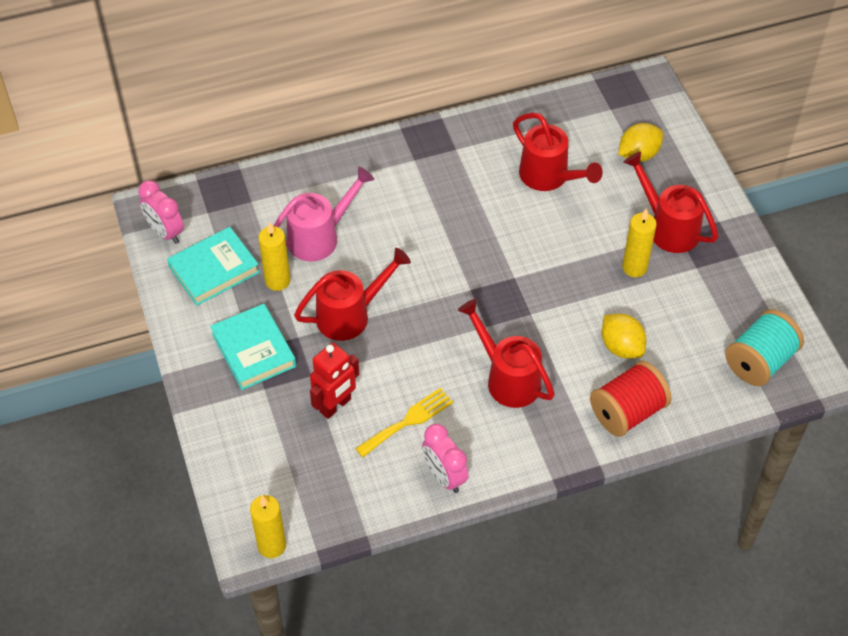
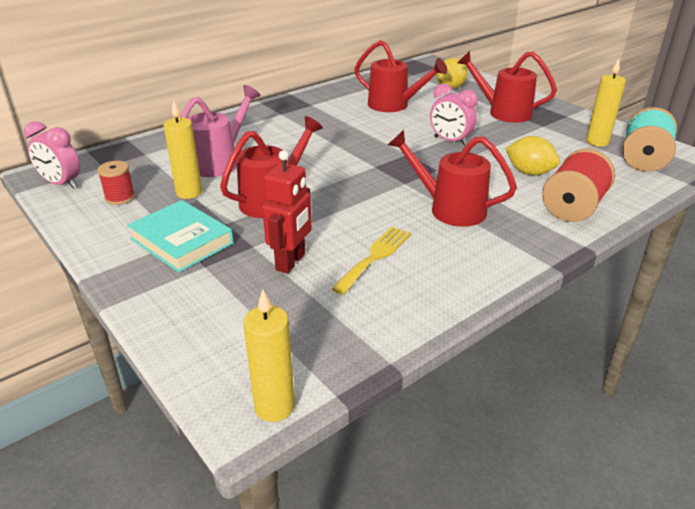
camera: 20 degrees left, 20 degrees down
(214, 270) = (120, 197): turquoise book -> red spool
(444, 476) = (442, 289): pink clock -> pink clock (450, 141)
(634, 267) = (498, 133): yellow candle -> yellow candle (597, 142)

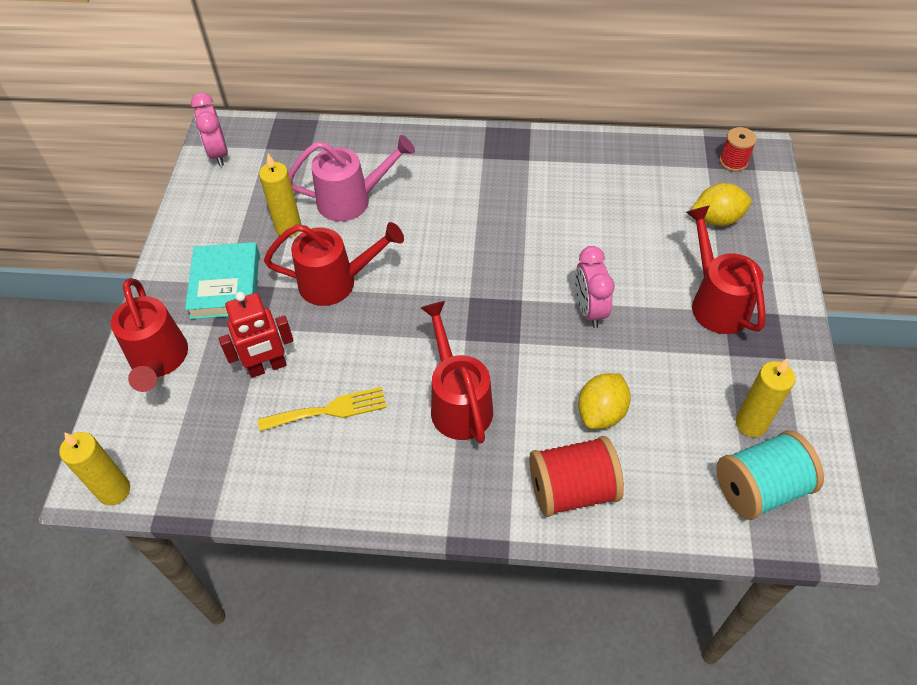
camera: 45 degrees right, 20 degrees up
(120, 197) = (238, 199): red spool -> red spool (733, 162)
(394, 105) = (609, 213): red watering can -> red watering can (159, 360)
(529, 173) = (601, 413): yellow lemon -> yellow lemon turned 45 degrees clockwise

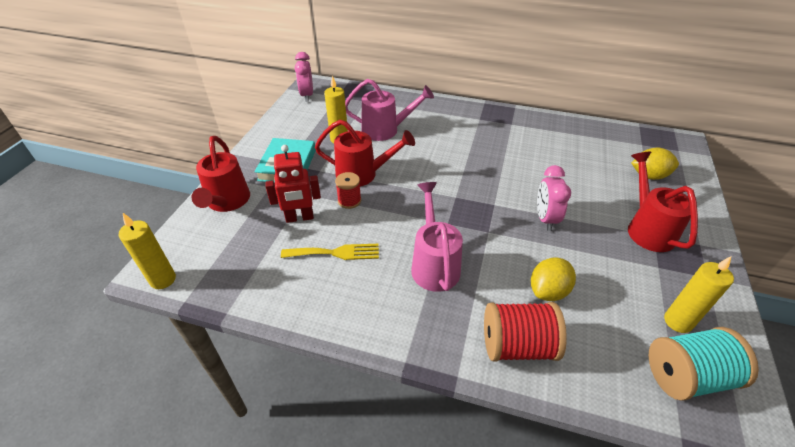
camera: 10 degrees right, 10 degrees down
(458, 402) = (434, 264): red watering can -> pink watering can
(733, 162) = (661, 143): red spool -> red spool (349, 200)

